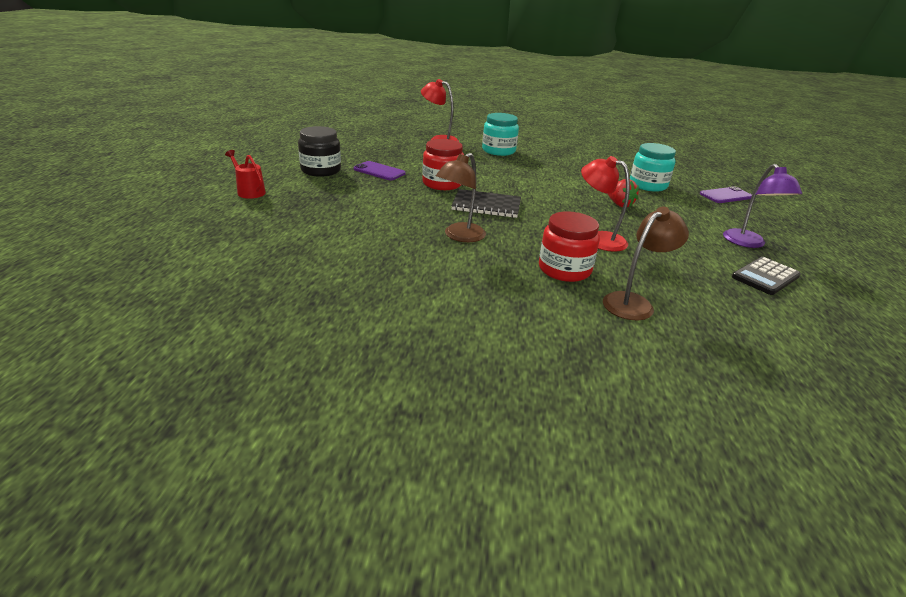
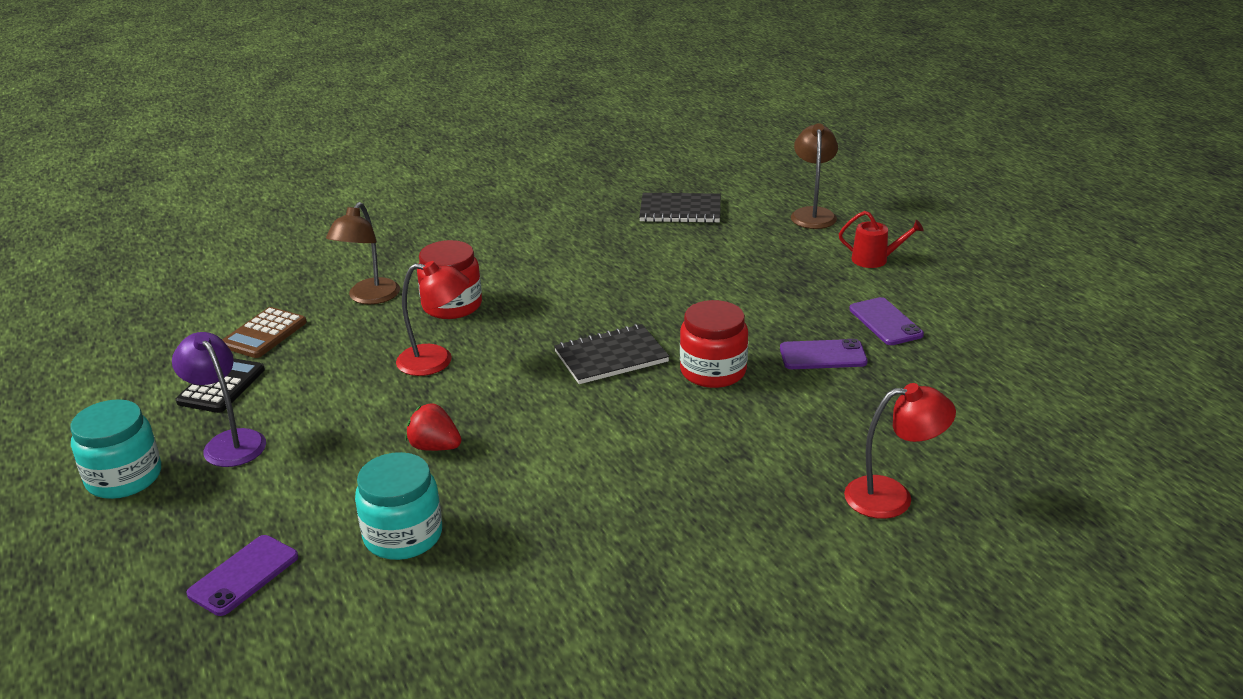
camera: 150 degrees right, 0 degrees up
(279, 273) = (680, 210): none -> black notebook
(321, 170) = (885, 322): black jar -> purple phone
(459, 236) = (589, 300): brown lamp -> brown lamp (812, 214)
(498, 151) = (748, 516): turquoise jar -> turquoise jar (124, 477)
(737, 305) = (264, 334): none -> brown calculator

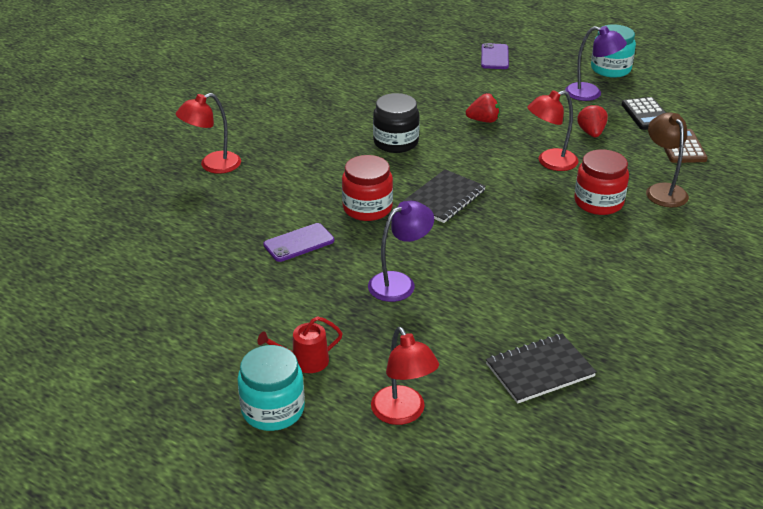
camera: 150 degrees right, 5 degrees up
(329, 383) = (591, 133): none -> red strawberry
(403, 535) = (447, 85): turquoise jar -> turquoise jar (273, 409)
(594, 451) = (396, 142): none -> black jar
(741, 292) = (399, 283): none -> purple lamp
(812, 214) = (403, 413): brown lamp -> red lamp
(885, 322) = (265, 288): purple phone -> none

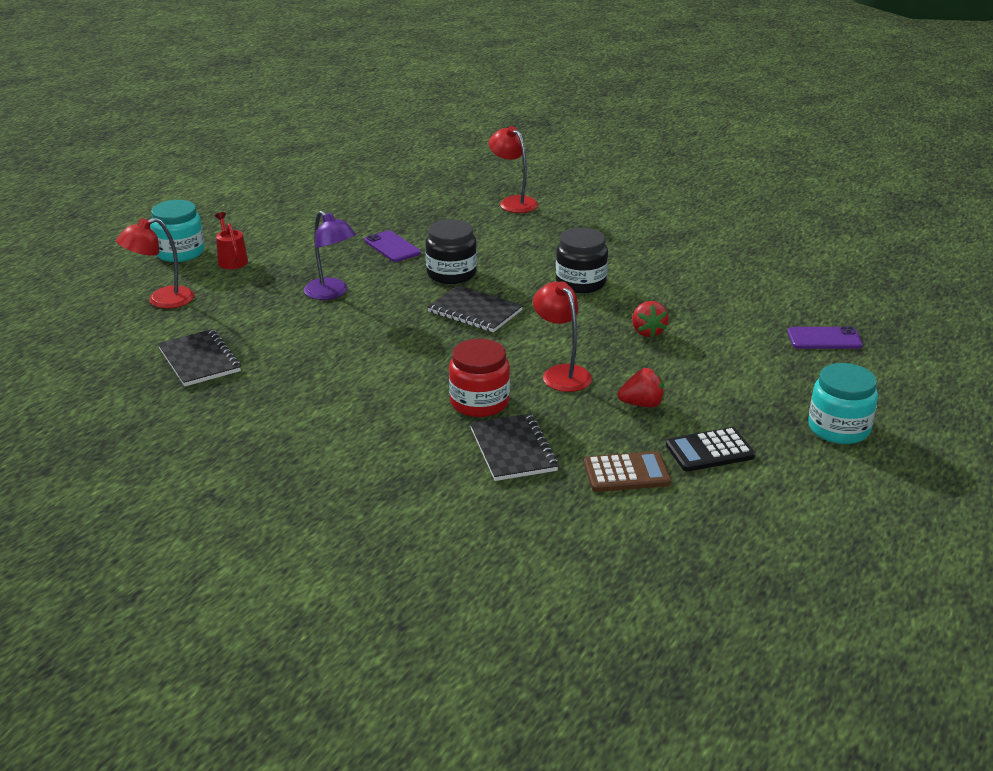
camera: 85 degrees right, 5 degrees down
(367, 208) = (451, 274): red jar -> black jar
(591, 94) = (752, 408): purple lamp -> none
(663, 190) = (513, 449): brown lamp -> black notebook

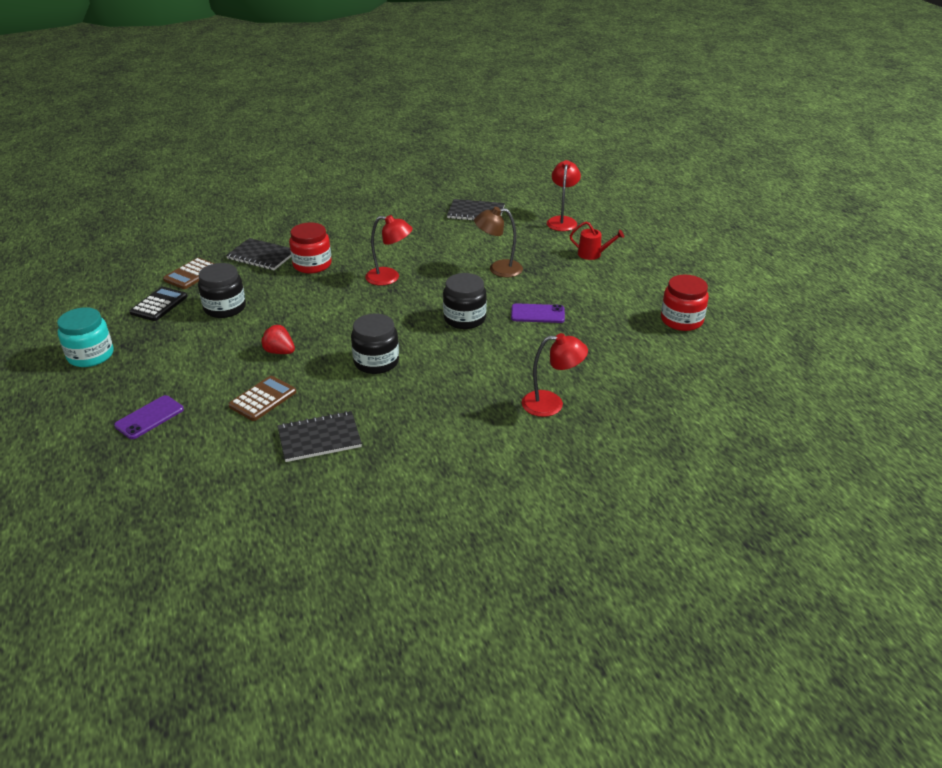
camera: 130 degrees right, 5 degrees up
(180, 252) = (626, 242): turquoise jar -> none
(314, 193) = (681, 320): none -> red jar
(331, 293) = (498, 269): purple lamp -> brown lamp
(475, 311) = (403, 305): black notebook -> black notebook (319, 438)
(561, 373) = (293, 299): red lamp -> red lamp (389, 278)
(642, 404) = (225, 308): red strawberry -> black jar
(711, 304) = (263, 399): none -> brown calculator

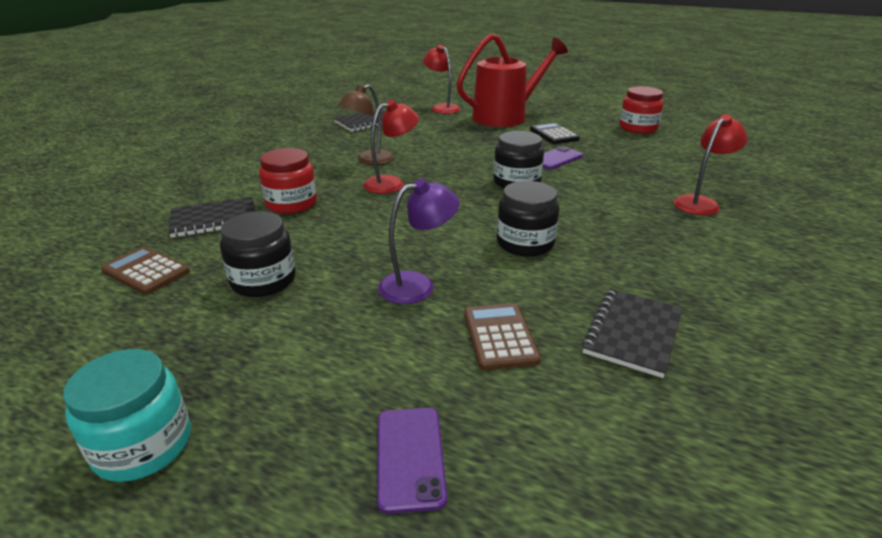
camera: 45 degrees left, 5 degrees down
(159, 305) = (154, 322): black calculator -> black calculator (554, 134)
(191, 274) = (146, 271): brown calculator -> brown calculator turned 135 degrees clockwise
(279, 352) = (418, 285): red strawberry -> purple lamp
(498, 269) = (465, 146): brown lamp -> brown lamp (369, 160)
(592, 254) = (505, 117): red watering can -> red watering can, size x2.44

